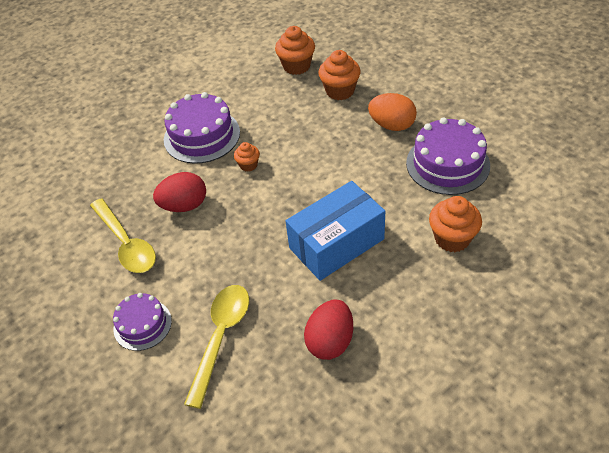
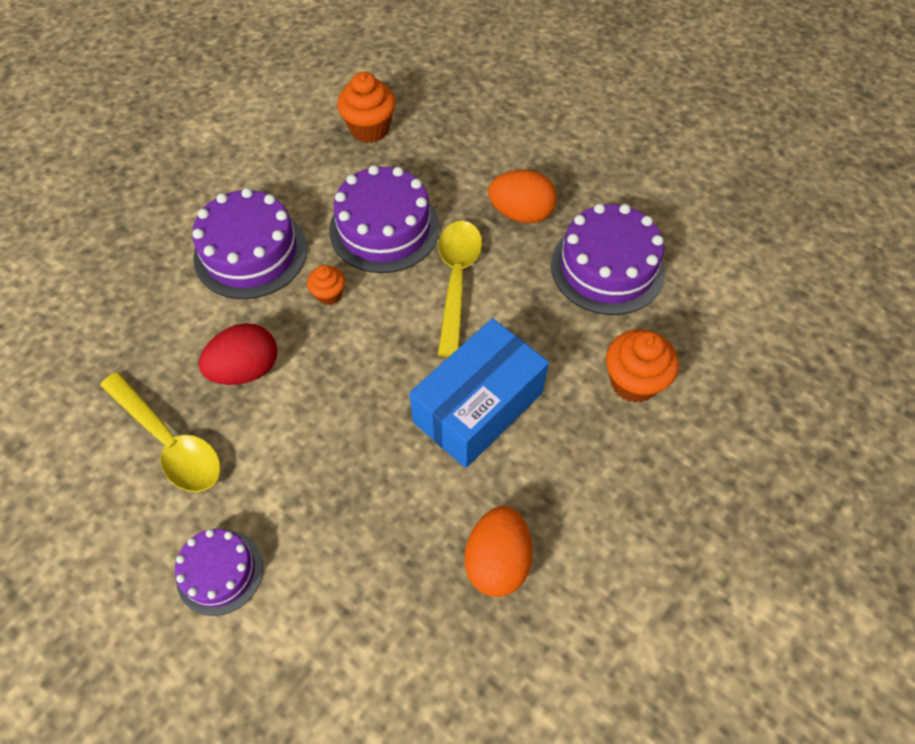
camera: 15 degrees left, 10 degrees up
(221, 337) = (340, 577): yellow spoon -> yellow spoon (456, 281)
(294, 128) = (384, 228): none -> purple cake
(330, 341) = (497, 561): red egg -> orange egg
(340, 91) = (439, 165): orange cupcake -> none

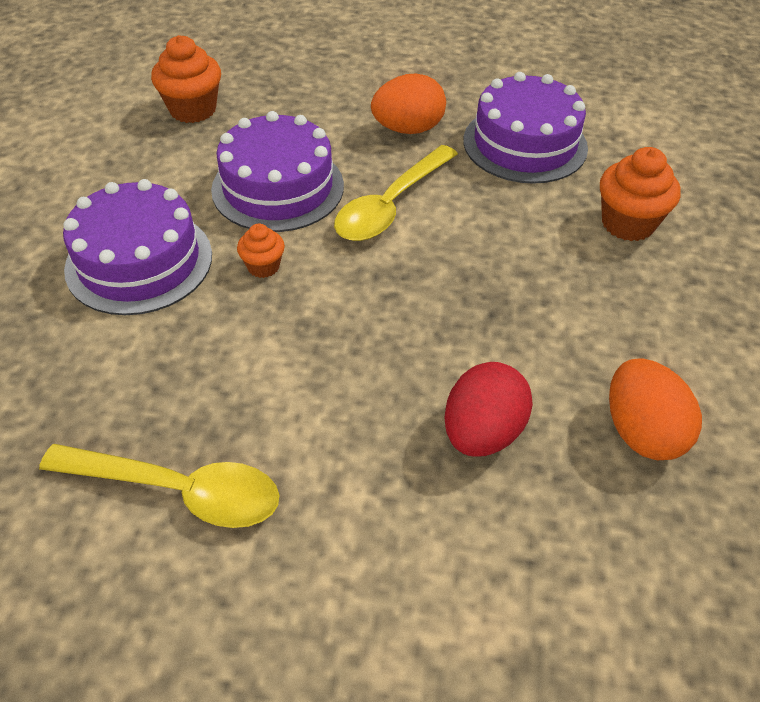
camera: 30 degrees left, 10 degrees down
(220, 572) = (351, 600): purple cake -> none
(246, 369) = (220, 375): red egg -> red egg (482, 432)
(456, 281) = (391, 205): yellow spoon -> yellow spoon turned 120 degrees counterclockwise
(478, 407) = (504, 303): blue box -> none

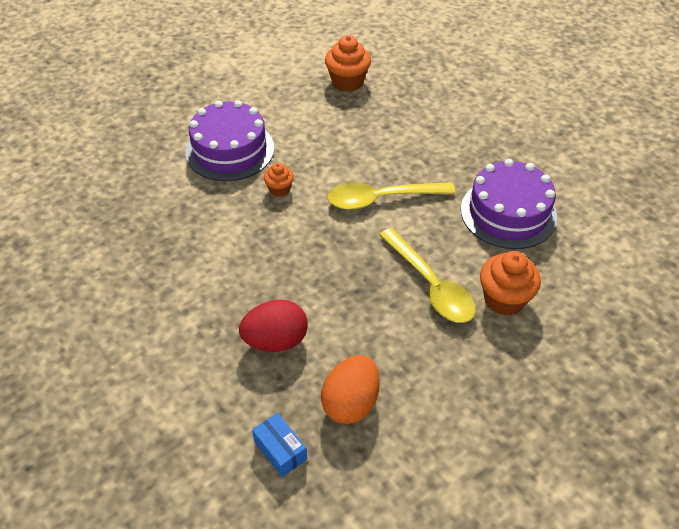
camera: 45 degrees right, 0 degrees up
(178, 490) = (129, 264): yellow spoon -> yellow spoon (430, 285)
(278, 187) = (337, 152): purple cake -> none
(408, 129) = (449, 161): orange egg -> none
(649, 546) = (280, 450): none -> blue box

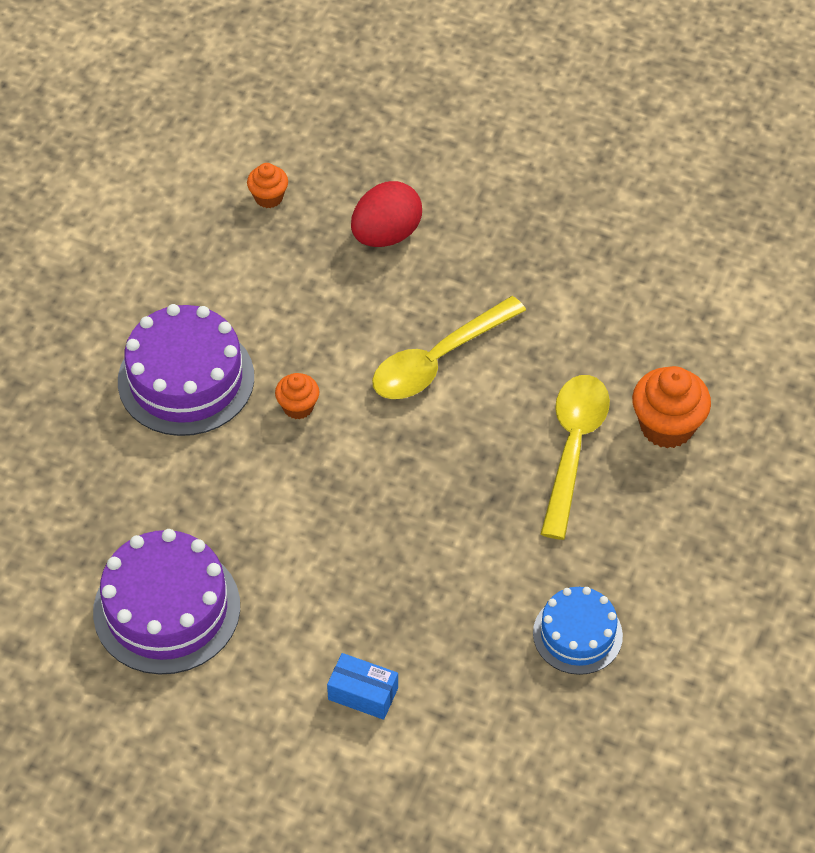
camera: 30 degrees left, 5 degrees up
(276, 340) = (442, 606): red egg -> red egg (386, 235)
(280, 450) = (538, 725): blue box -> blue box (363, 693)
(347, 82) = (268, 197): orange cupcake -> orange cupcake, size x0.57
(351, 403) = (577, 634): orange egg -> blue cake
(430, 285) = (573, 449): yellow spoon -> yellow spoon turned 105 degrees counterclockwise
(508, 213) = (604, 307): purple cake -> purple cake (166, 609)

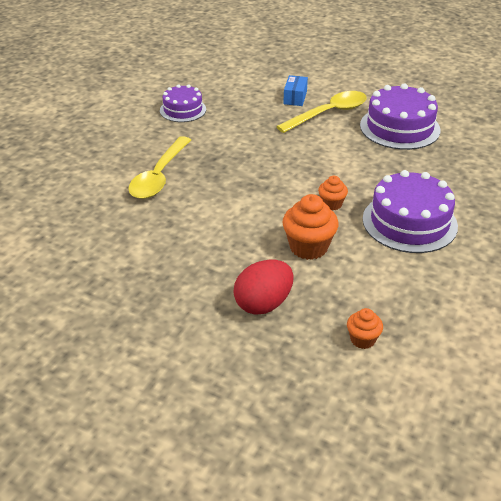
camera: 175 degrees left, 15 degrees down
(363, 693) = (295, 98): blue box -> blue box turned 75 degrees clockwise
(439, 360) = (235, 223): yellow spoon -> yellow spoon (328, 113)
(577, 634) = (183, 110): blue cake -> purple cake
(667, 426) = (97, 183): orange cupcake -> orange cupcake (308, 247)

